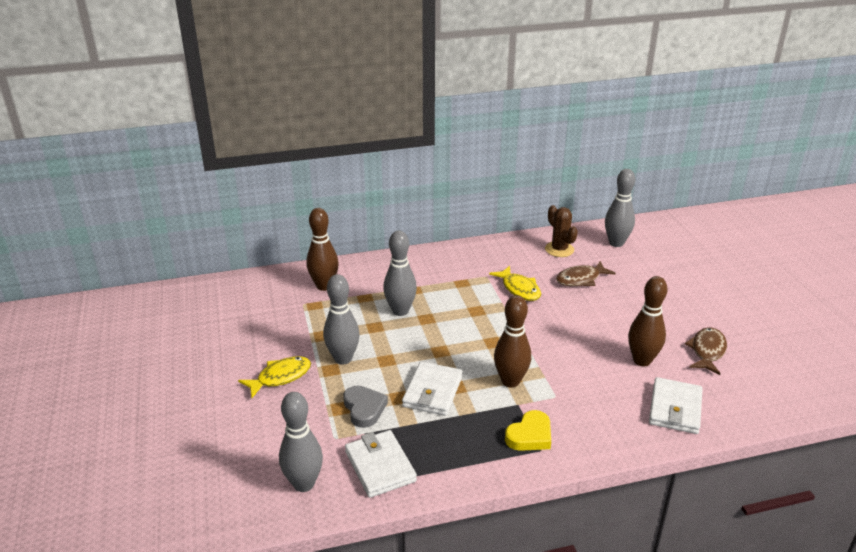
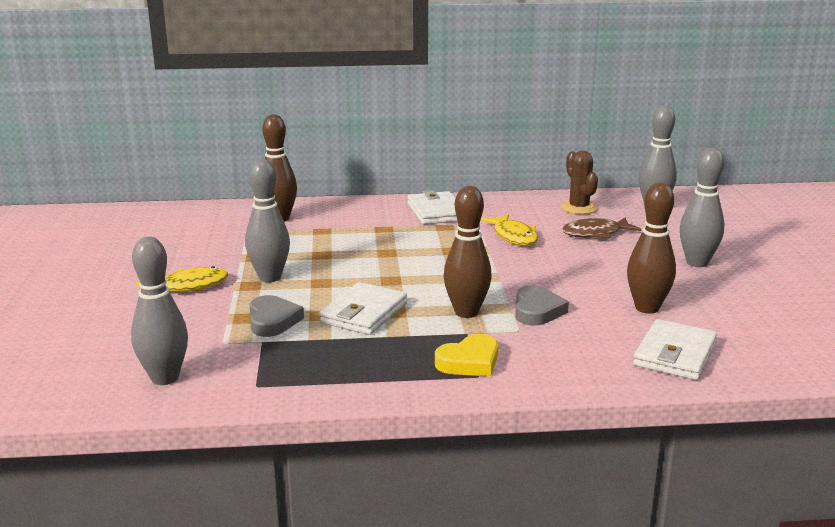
camera: 10 degrees right, 10 degrees down
(380, 466) = (265, 372): white wallet -> white wallet (436, 212)
(400, 311) = (359, 244): grey bowling pin -> grey bowling pin (697, 263)
(562, 373) = (537, 311): none -> grey heart
(707, 351) = (739, 306): brown fish -> none

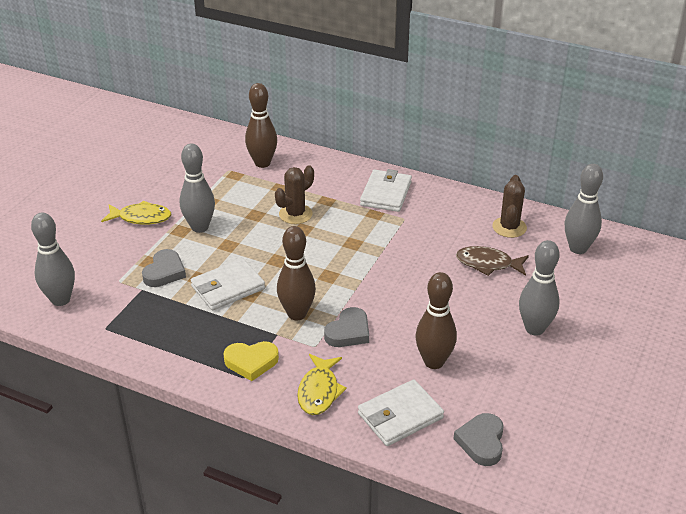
camera: 30 degrees right, 15 degrees up
(364, 245) = (295, 214): none -> brown cactus
(513, 236) = (417, 244): yellow fish -> yellow fish (319, 391)
(772, 349) = (481, 442): none -> grey heart

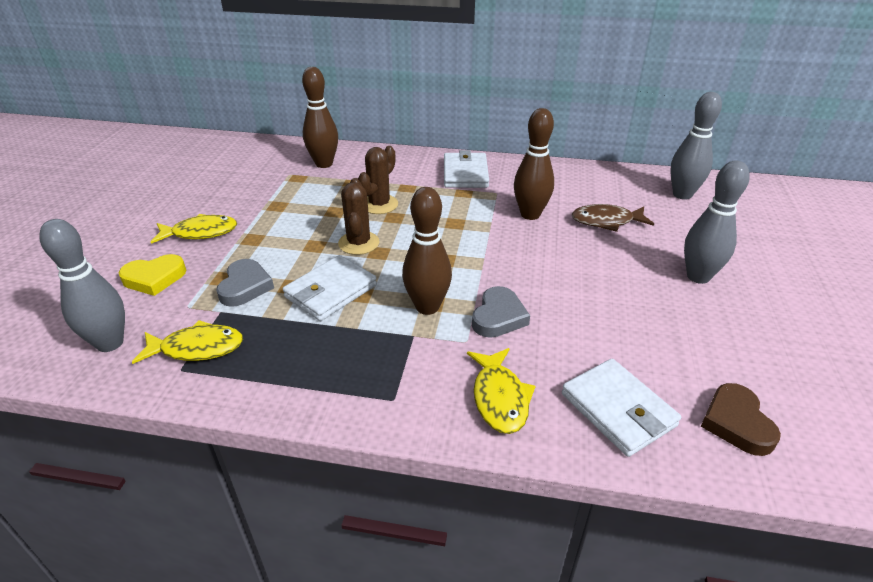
camera: 15 degrees left, 0 degrees up
(119, 315) = (197, 348): none -> yellow fish
(200, 227) = (274, 232): grey bowling pin -> none
(251, 362) = (395, 377): yellow heart -> yellow heart (154, 278)
(400, 416) = (618, 409): white wallet -> white wallet turned 75 degrees counterclockwise
(434, 362) = (616, 333): brown bowling pin -> brown bowling pin (530, 214)
(481, 442) = (736, 423): grey heart -> brown heart
(509, 227) = (604, 186): brown cactus -> brown cactus (359, 243)

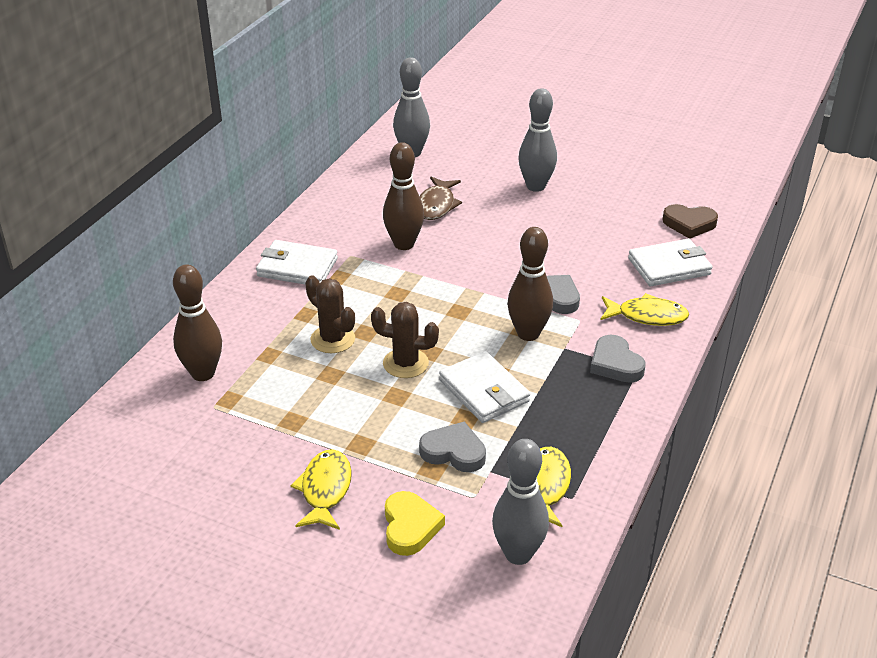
camera: 75 degrees left, 0 degrees up
(398, 378) = (615, 364): none -> grey heart

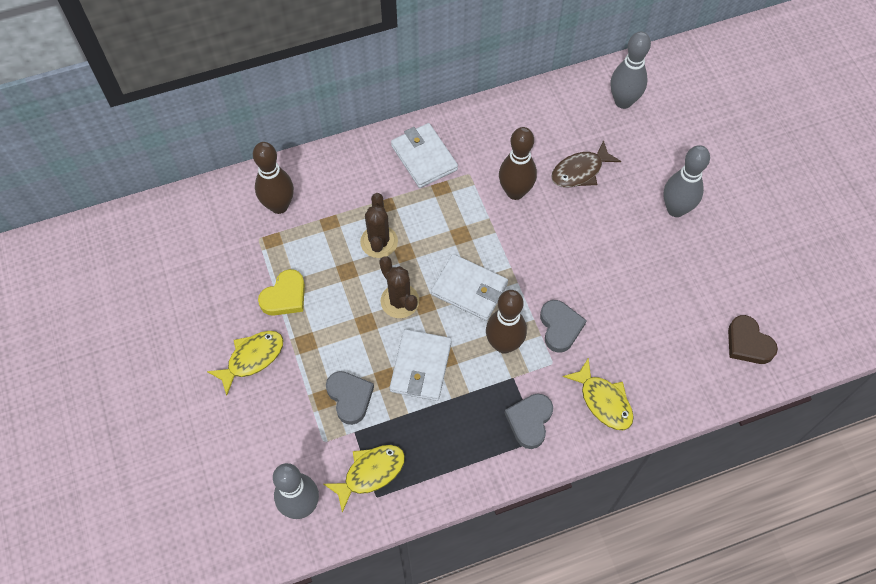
camera: 45 degrees right, 25 degrees up
(410, 527) = (267, 429): yellow heart -> yellow heart (285, 296)
(669, 266) = (678, 370): white wallet -> white wallet (469, 289)

